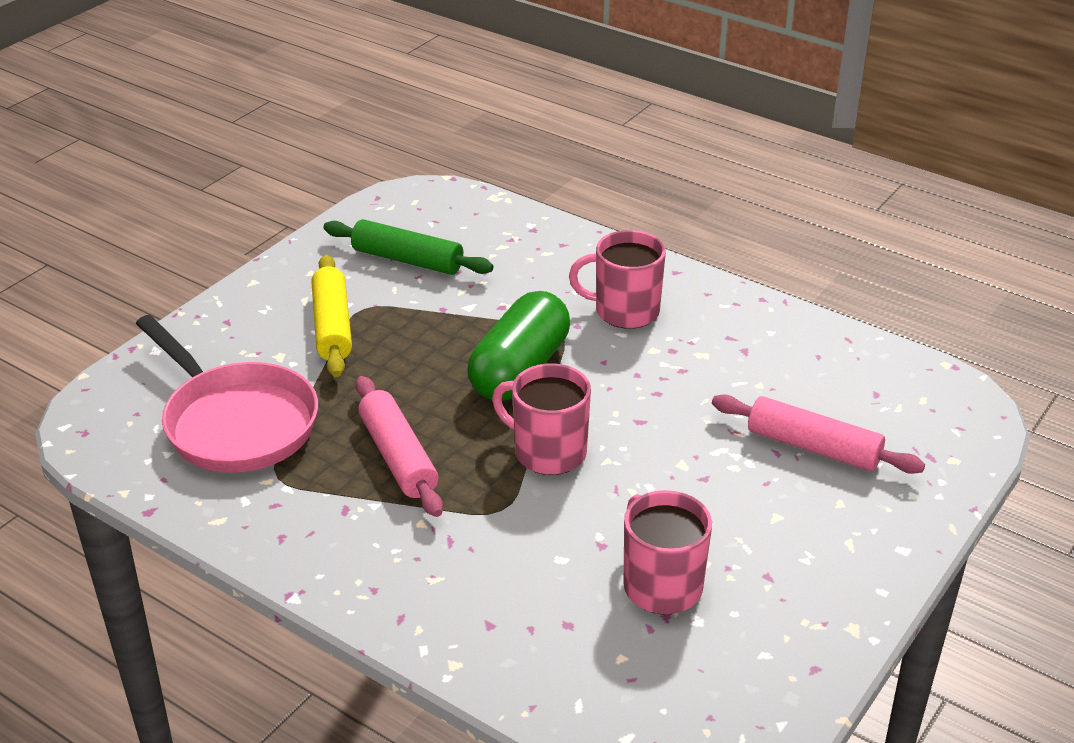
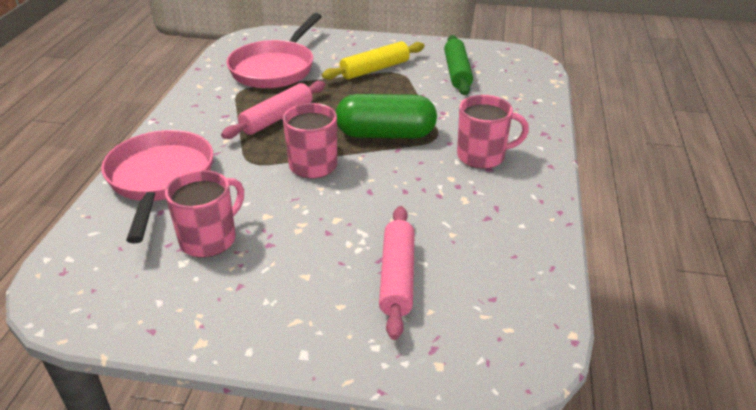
camera: 65 degrees right, 0 degrees up
(484, 612) = (160, 179): none -> pink pan
(625, 311) = (482, 156): pink mug -> pink mug turned 105 degrees clockwise

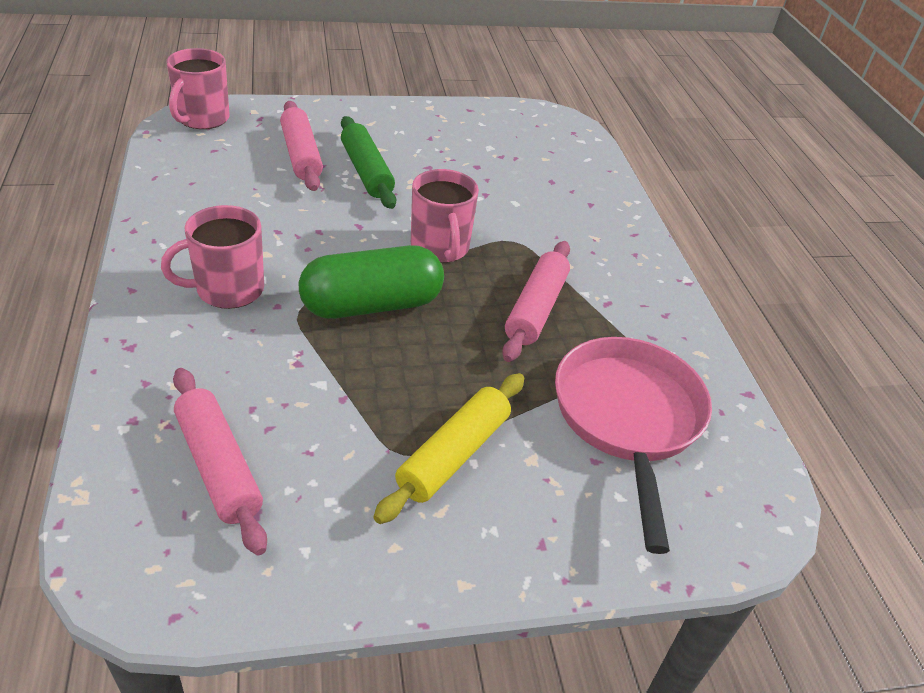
camera: 155 degrees right, 5 degrees up
(160, 179) = (587, 209): pink pan -> none
(209, 239) = (484, 164): pink mug -> pink mug (202, 119)
(457, 72) = (289, 480): green rolling pin -> green rolling pin (367, 172)
(490, 80) = (219, 466): none -> pink rolling pin

